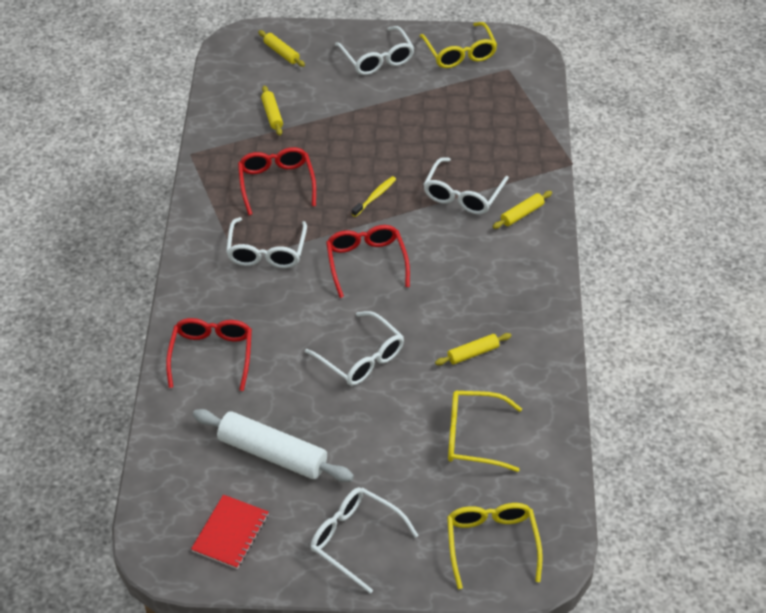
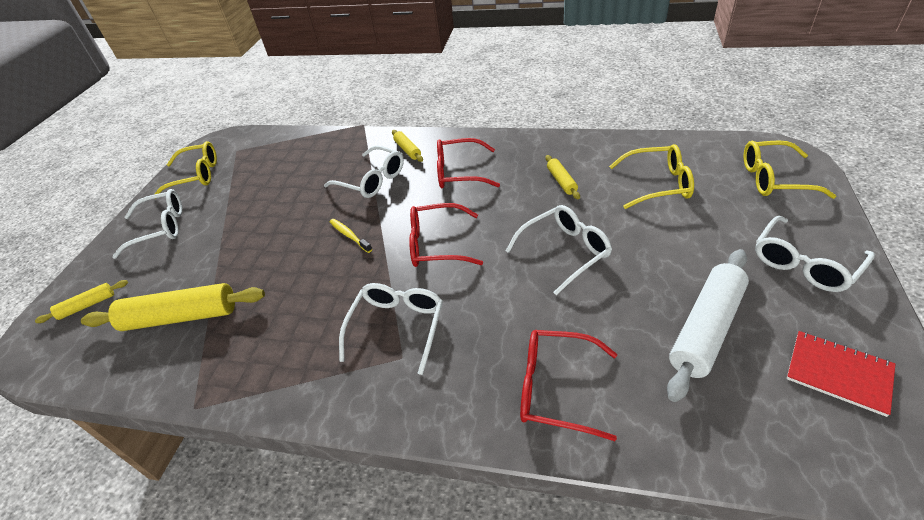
camera: 75 degrees left, 5 degrees down
(266, 251) = (397, 327): white glasses -> white glasses turned 90 degrees counterclockwise
(272, 114) = (181, 317): yellow rolling pin -> yellow rolling pin, size x2.01
(276, 183) = (293, 315): red glasses -> red glasses (459, 172)
(473, 437) = (657, 184): yellow glasses -> yellow glasses turned 105 degrees counterclockwise

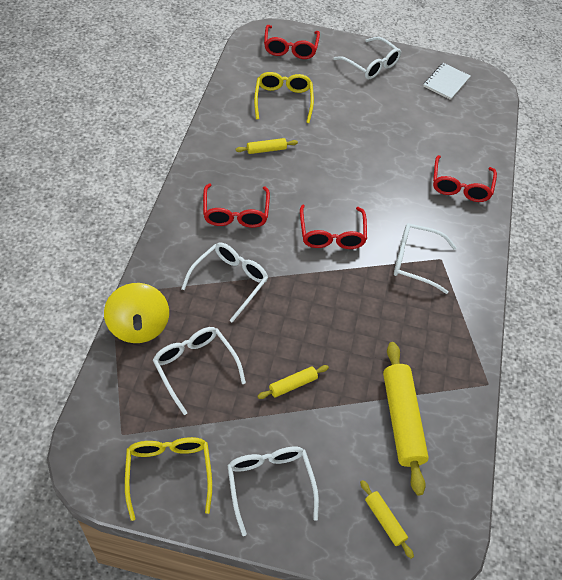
camera: 100 degrees left, 10 degrees up
(329, 141) = (139, 326): none -> yellow spinning top
(349, 235) = (311, 296): yellow toothbrush -> none
(407, 150) = (183, 251): yellow rolling pin -> yellow rolling pin (293, 385)
(564, 252) = (349, 163): white glasses -> white glasses (195, 367)
(706, 329) = (418, 117): white rolling pin -> none
(774, 179) = (290, 48): yellow glasses -> red glasses
(838, 373) = (446, 82): red notebook -> white notebook

